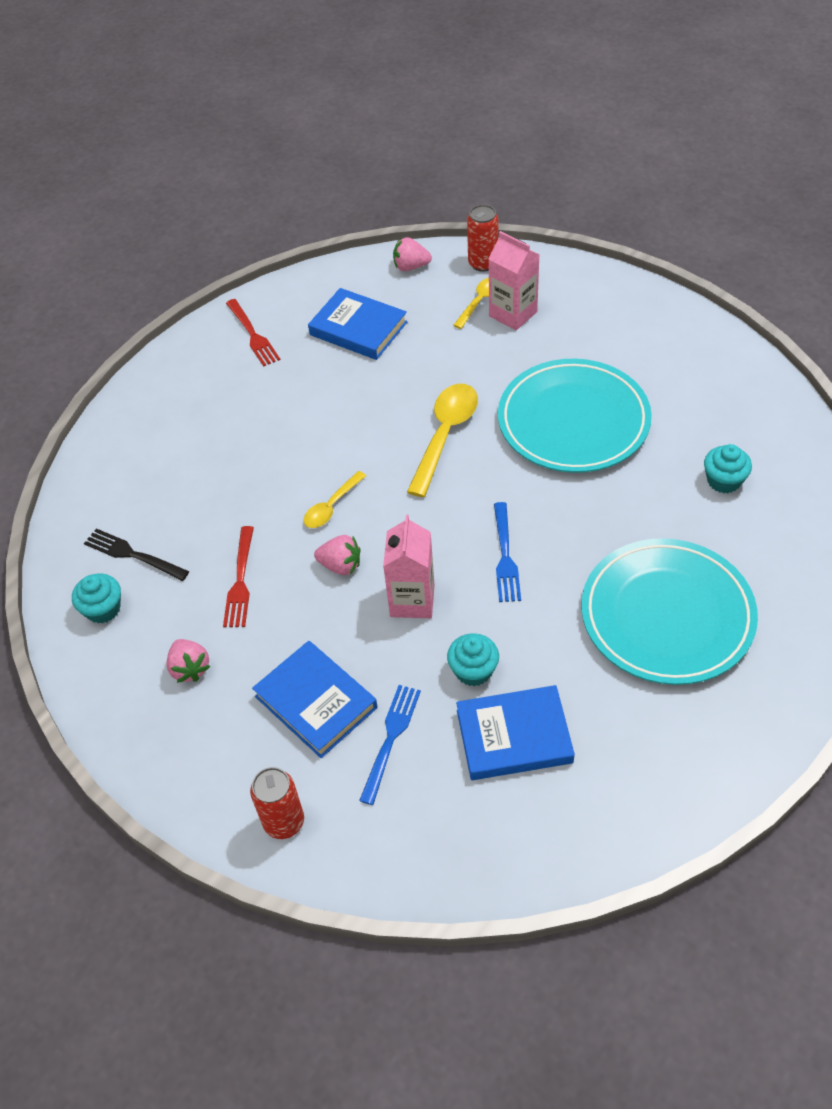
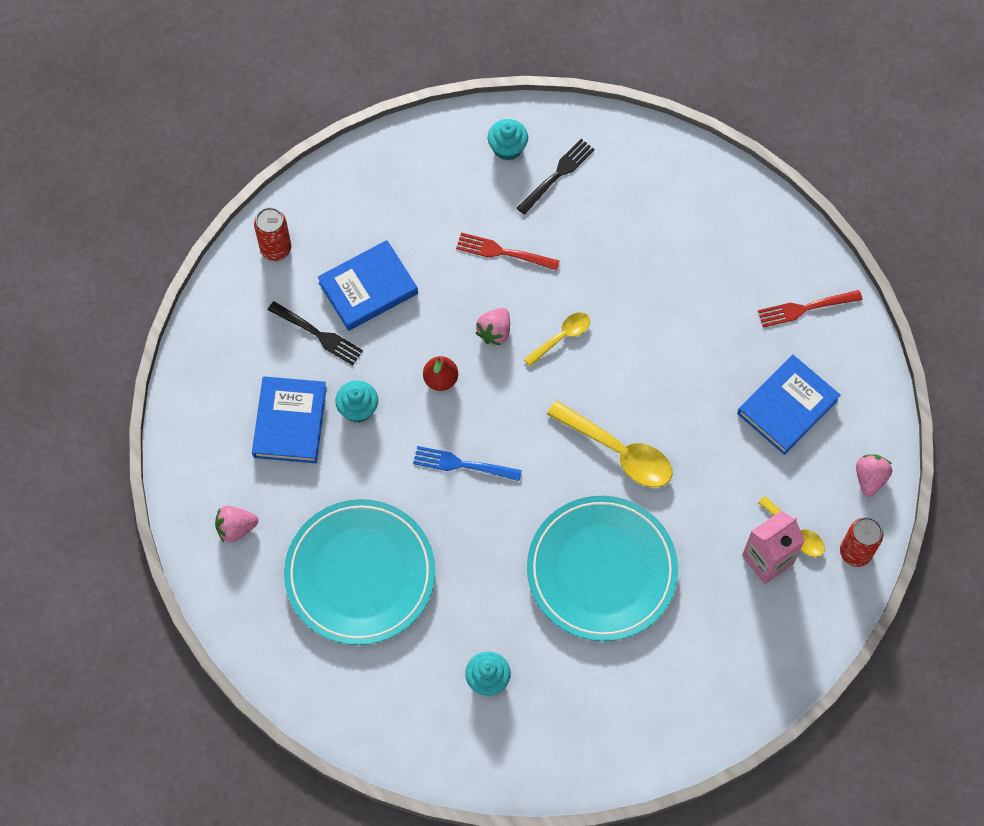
camera: 100 degrees right, 15 degrees up
(190, 668) = (429, 204): pink strawberry -> pink strawberry (236, 528)
(331, 507) = (562, 337): yellow spoon -> yellow spoon turned 90 degrees clockwise
(390, 739) = (318, 334): blue fork -> black fork
(412, 600) = (440, 379): pink carton -> red pear

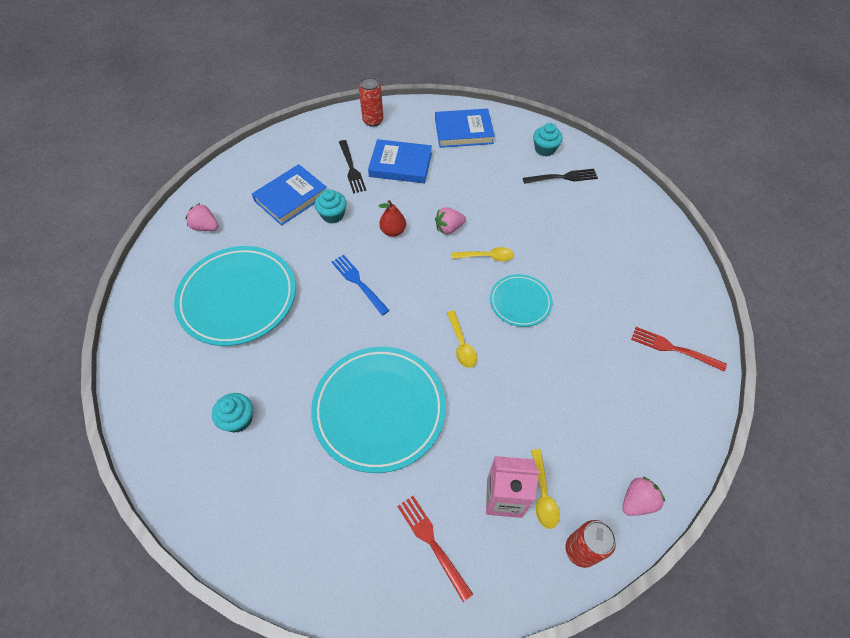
camera: 40 degrees right, 10 degrees down
(503, 252) = (494, 194): red fork -> red fork (432, 543)
(618, 452) = (461, 344): yellow spoon -> yellow spoon, size x0.57
(635, 364) = (520, 302): none -> turquoise plate
(787, 407) = (608, 402): blue book -> blue book (463, 131)

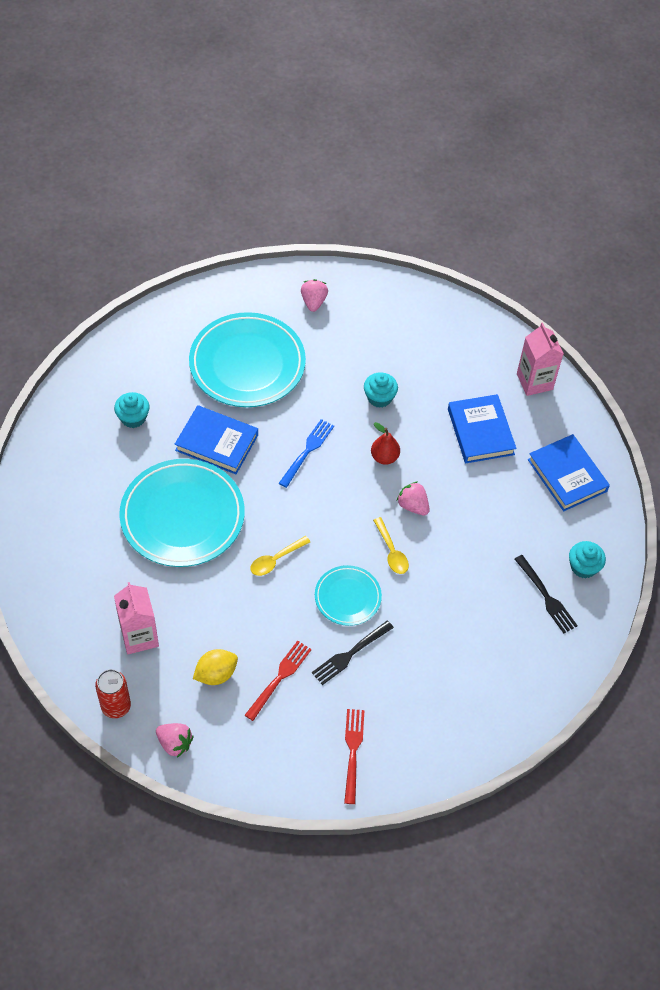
camera: 65 degrees right, 0 degrees up
(291, 197) = (384, 353): blue book -> blue book (216, 443)
(351, 168) = (451, 389): black fork -> black fork (350, 654)
(373, 121) = (534, 381): red can -> pink carton
(432, 543) = (83, 594): red fork -> red fork (279, 678)
(543, 495) = (153, 666): yellow spoon -> none
(568, 436) = (216, 674): none -> yellow lemon

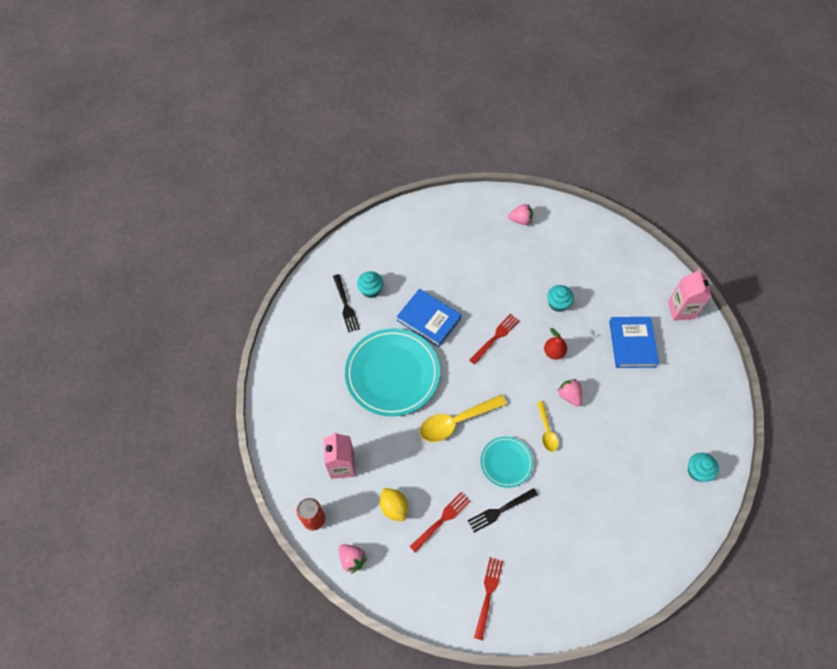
camera: 15 degrees right, 5 degrees up
(216, 674) = (394, 507): yellow lemon -> yellow lemon turned 75 degrees clockwise
(247, 364) = (462, 261): turquoise plate -> none
(275, 560) = (456, 421): yellow spoon -> yellow spoon, size x1.75
(307, 451) = (495, 337): blue fork -> red fork
(313, 302) = (520, 220): pink strawberry -> pink strawberry turned 75 degrees clockwise
(546, 596) = (664, 491): black fork -> black fork (345, 305)
(567, 475) = (695, 391): blue book -> none

